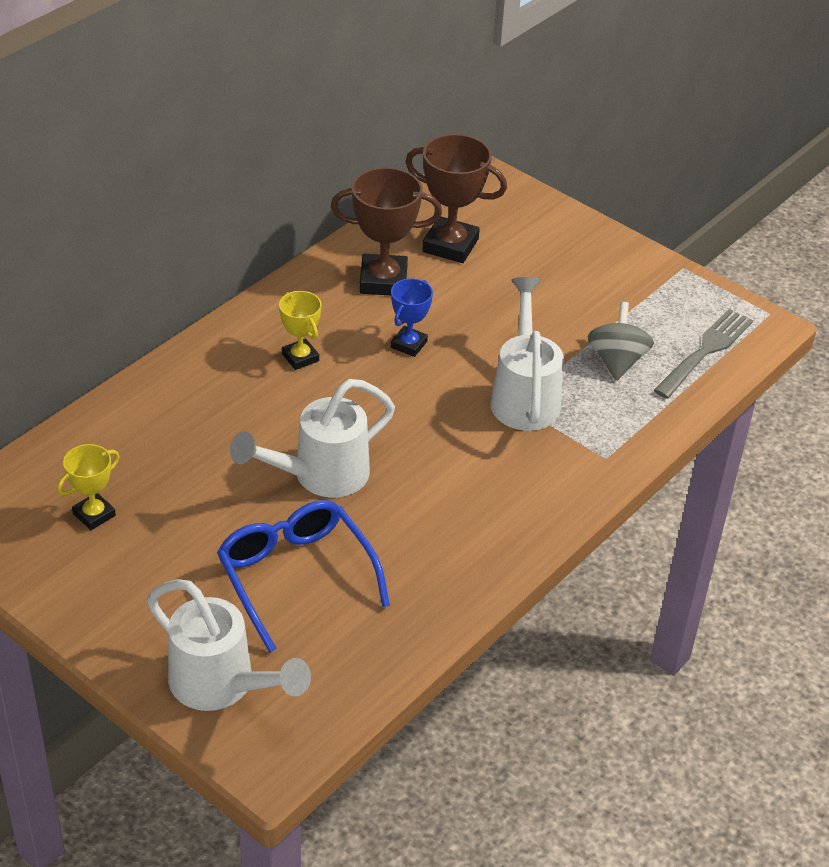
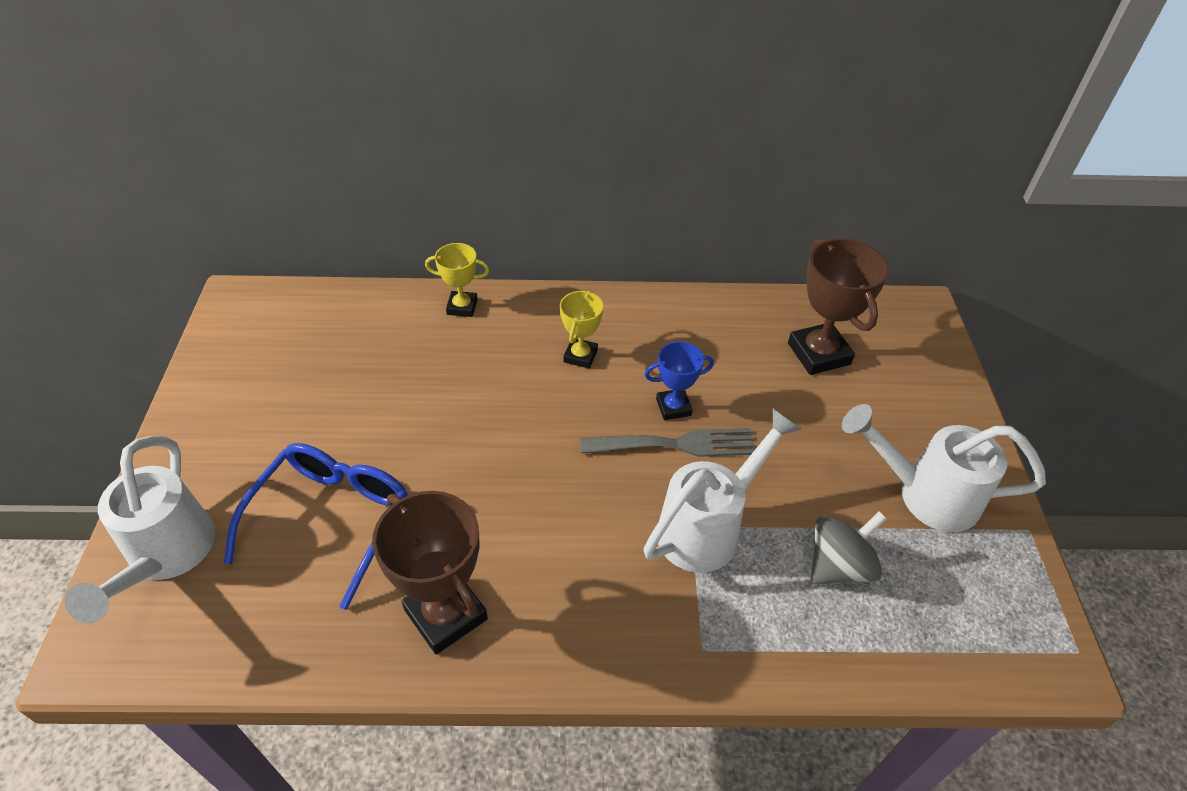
camera: 50 degrees right, 5 degrees up
(94, 515) = (297, 361): yellow trophy -> yellow trophy (462, 307)
(319, 476) = (461, 456): white watering can -> white watering can (924, 494)
(383, 281) = (724, 343): brown trophy -> brown trophy (446, 614)
(705, 352) = (946, 632): grey fork -> grey fork (674, 445)

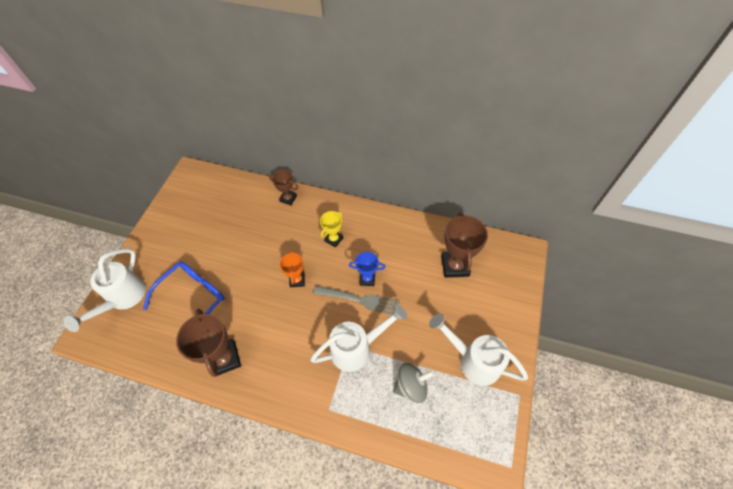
camera: 20 degrees right, 10 degrees up
(462, 307) = (288, 198): yellow trophy -> brown trophy
(539, 438) = (297, 280): none -> orange trophy

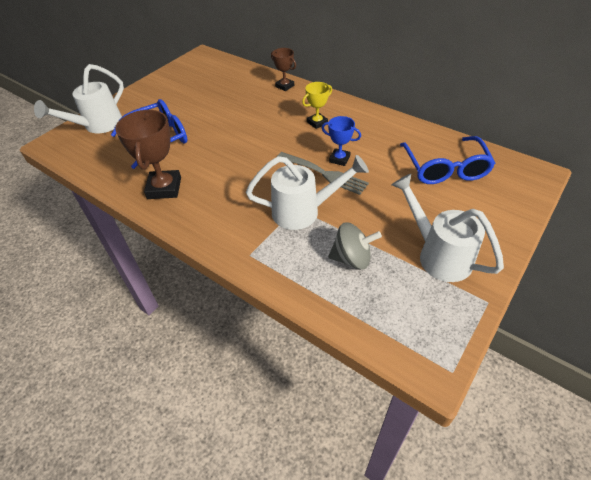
camera: 20 degrees right, 10 degrees down
(297, 280) = (265, 145): orange trophy -> none
(455, 266) = (445, 168): brown trophy -> blue glasses

